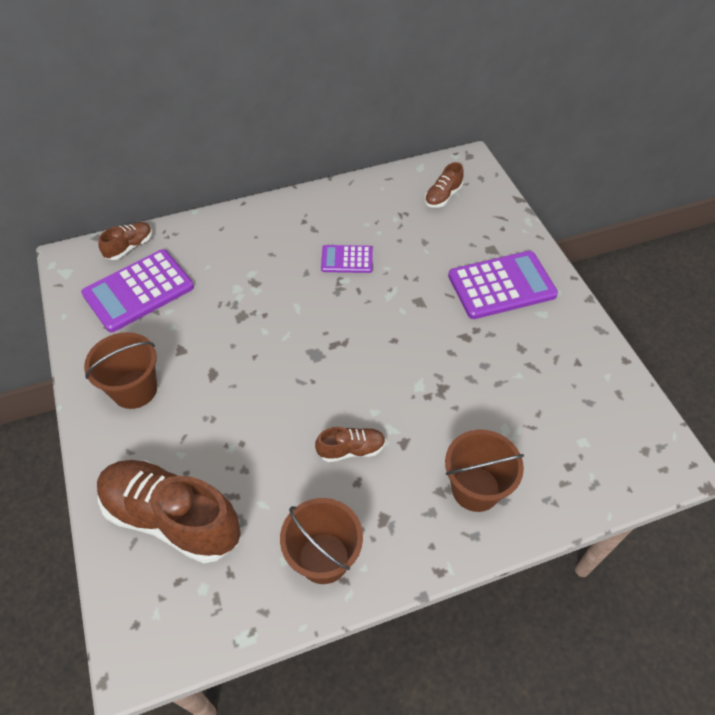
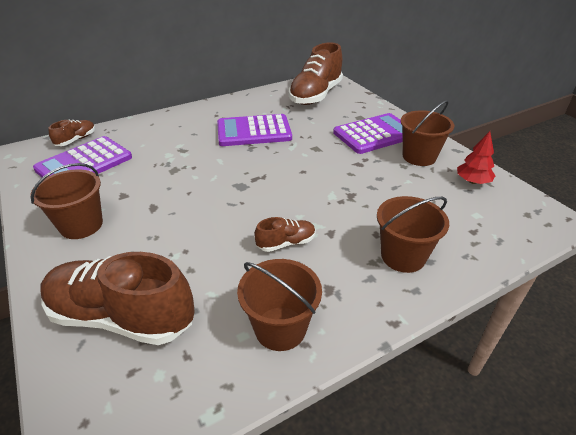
camera: 10 degrees left, 15 degrees down
(347, 259) = (254, 131): purple calculator -> purple calculator, size x1.80
(443, 196) = (315, 95): brown shoe -> brown shoe, size x2.15
(546, 335) = (419, 157): none -> brown bucket
(599, 388) = (472, 181): none -> red tree

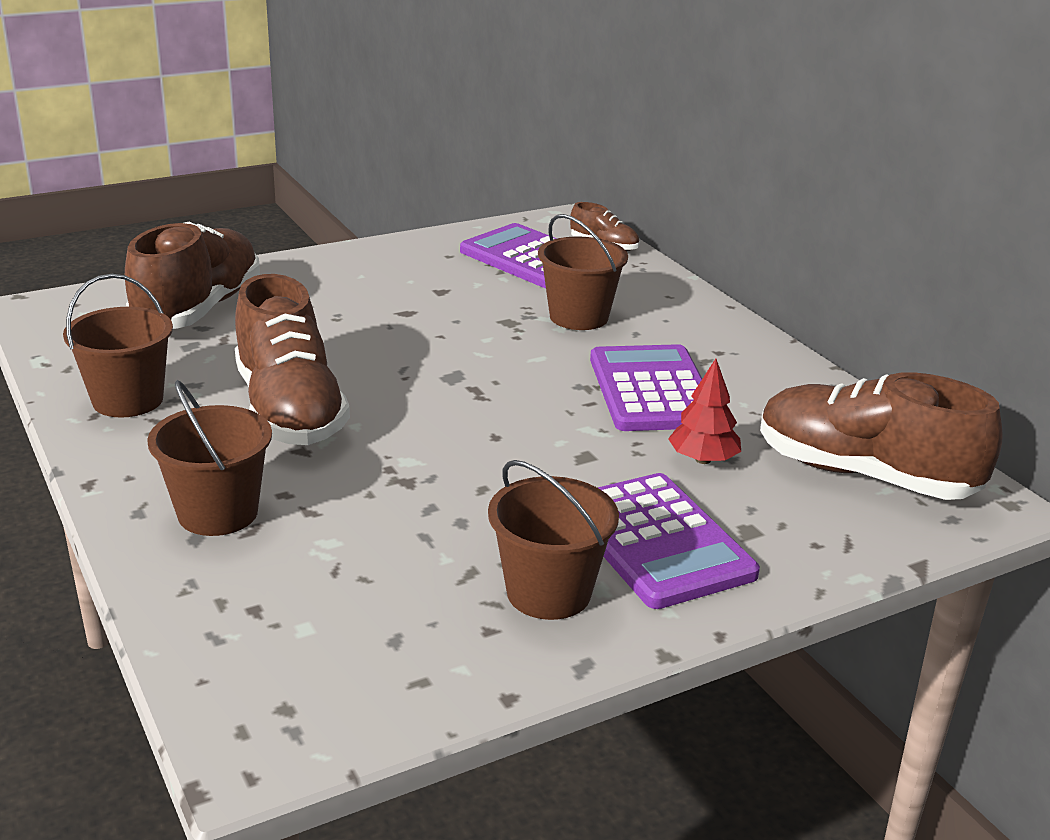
camera: 90 degrees right, 10 degrees down
(81, 225) = (376, 272): brown bucket -> brown bucket (579, 317)
(286, 243) = (289, 410): brown shoe -> brown shoe, size x2.15
(472, 181) = (431, 655): red tree -> red tree (703, 460)

